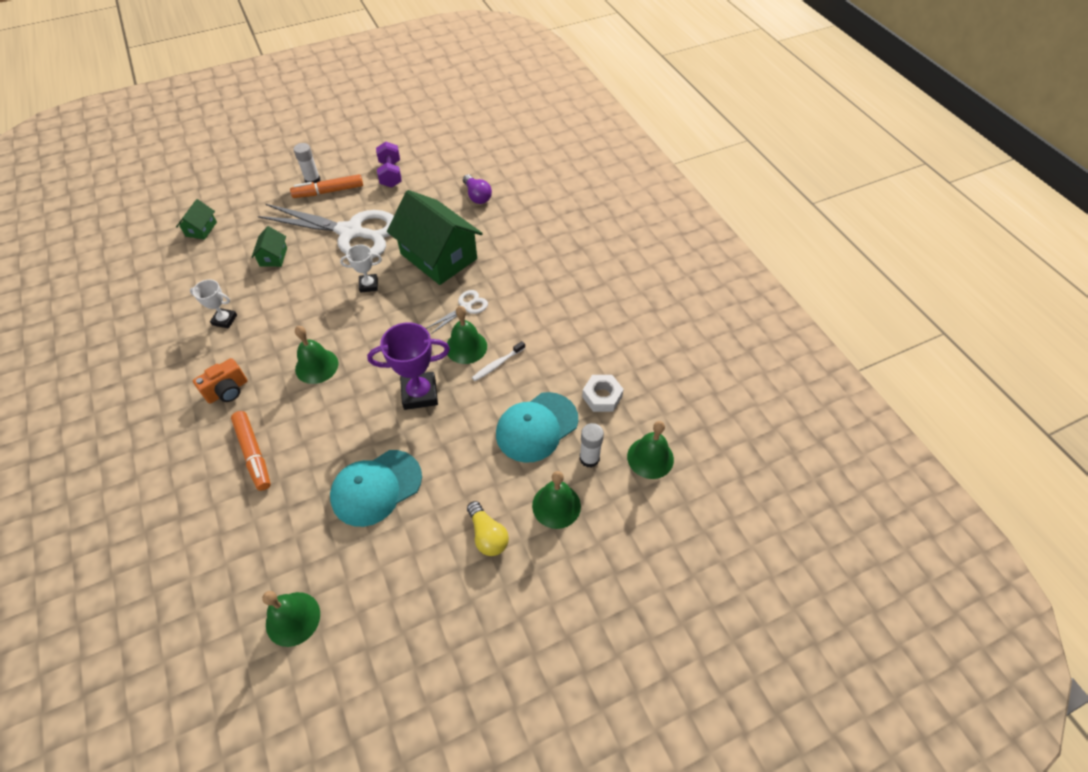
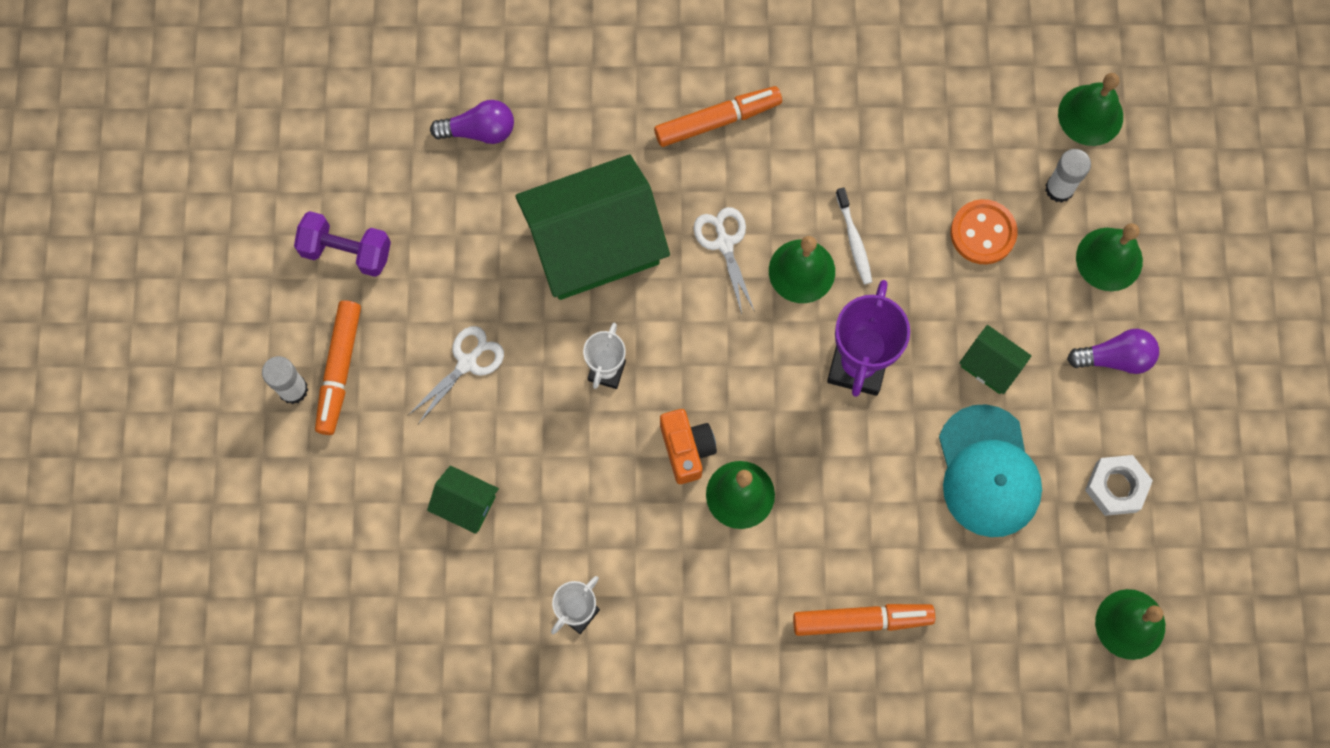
camera: 65 degrees left, 20 degrees up
(201, 229) = (331, 611): green house -> green house (990, 365)
(227, 391) = (729, 635): orange camera -> orange camera (686, 449)
(351, 232) = (467, 363): white scissors -> white scissors, size x0.43
(487, 535) = (1115, 358): yellow light bulb -> purple light bulb
(536, 280) = (717, 120): none -> orange marker
(536, 427) = (983, 233): turquoise cap -> orange button
(602, 396) = (971, 128): white nut -> white nut (1116, 487)

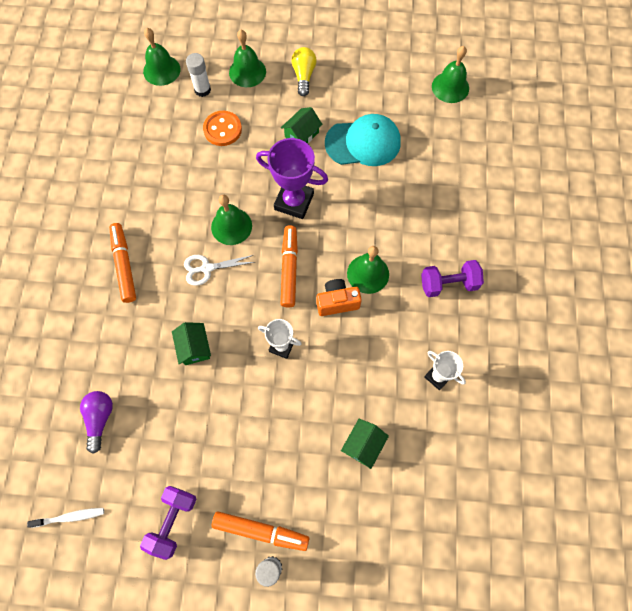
camera: 85 degrees left, 5 degrees down
(467, 363) = (266, 438): white scissors -> none
(594, 243) = (194, 347): green house -> green house, size x0.44
(735, 626) = (448, 284): none -> purple dumbbell
(854, 240) = (216, 196): white toothbrush -> white toothbrush (70, 517)
(862, 620) = (446, 215): orange marker -> orange marker (289, 269)
(1115, 358) = (304, 76): purple light bulb -> yellow light bulb
(1116, 487) = (376, 84): white nut -> none

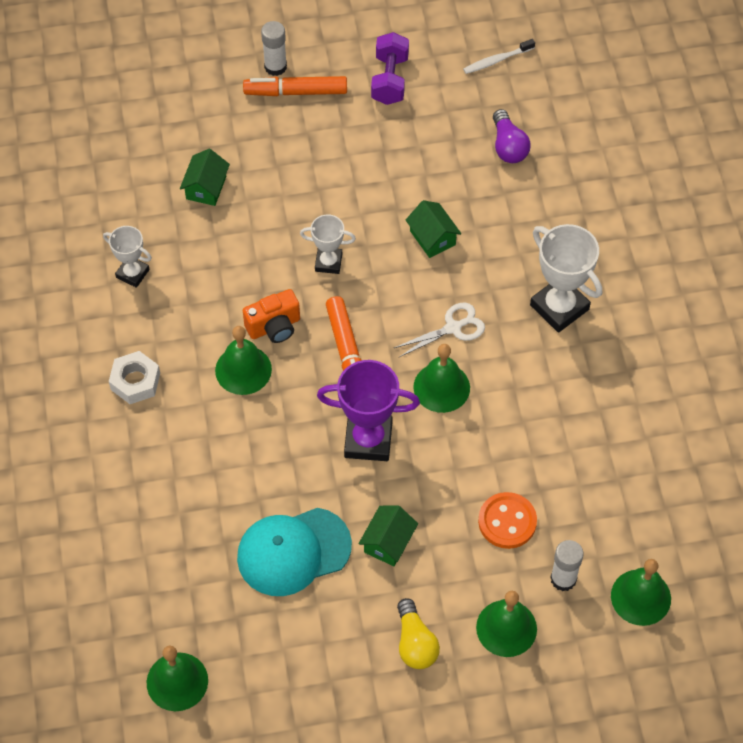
camera: 165 degrees right, 10 degrees down
(124, 265) = (559, 307): orange marker -> white trophy
(448, 284) = (135, 381): purple dumbbell -> white nut

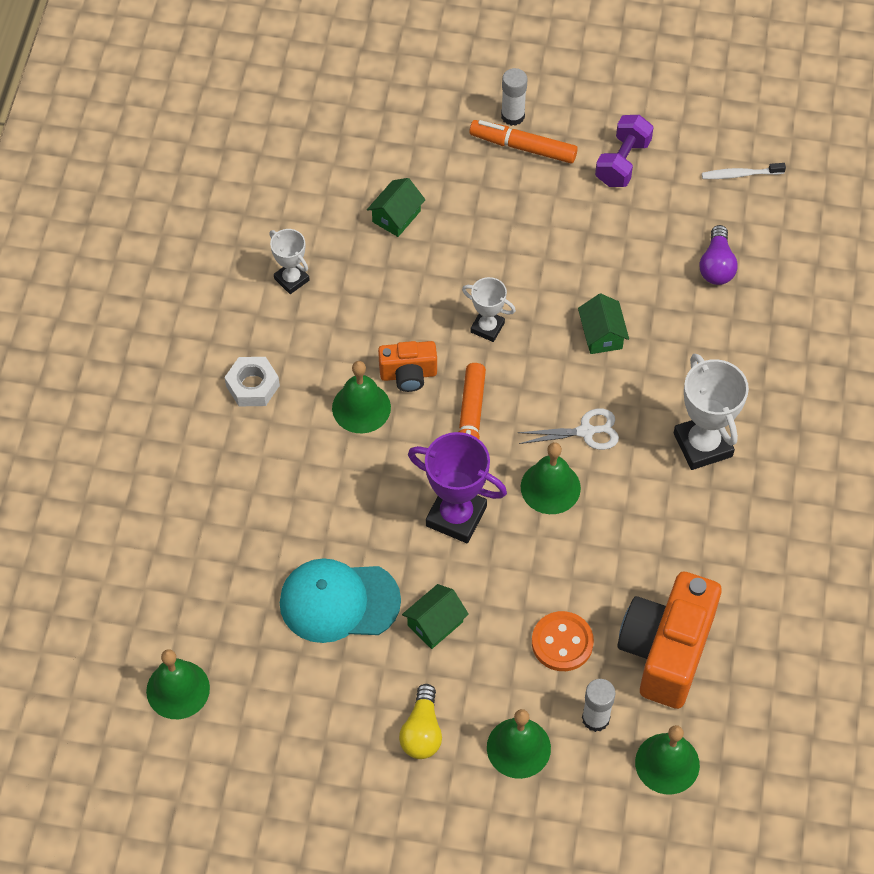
camera: 20 degrees right, 0 degrees up
(600, 499) = (666, 651): none -> orange camera

